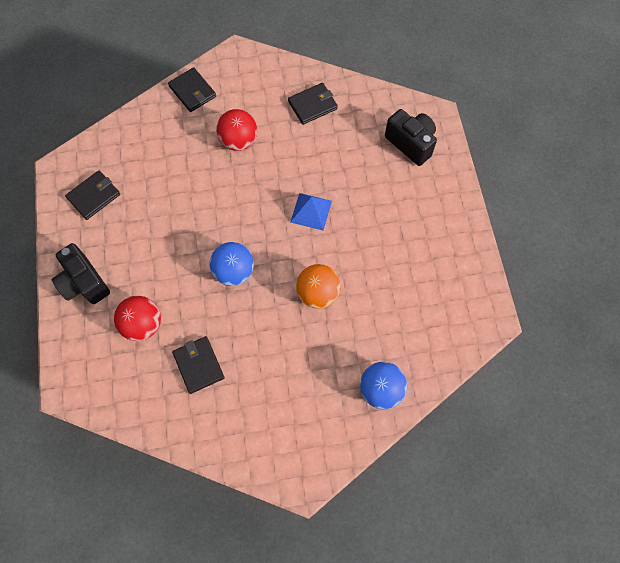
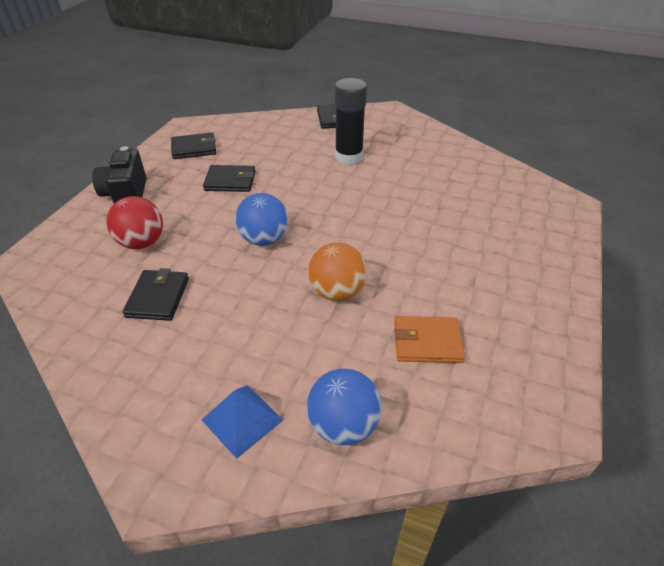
camera: 30 degrees right, 25 degrees down
(238, 141) = (348, 157): red ball -> black glue stick
(311, 211) = (381, 225): blue pyramid -> blue pyramid (242, 420)
(312, 105) = (438, 157): black wallet -> black wallet (230, 181)
(397, 304) = (427, 342): none -> orange wallet
(411, 143) = (529, 213): black camera -> none

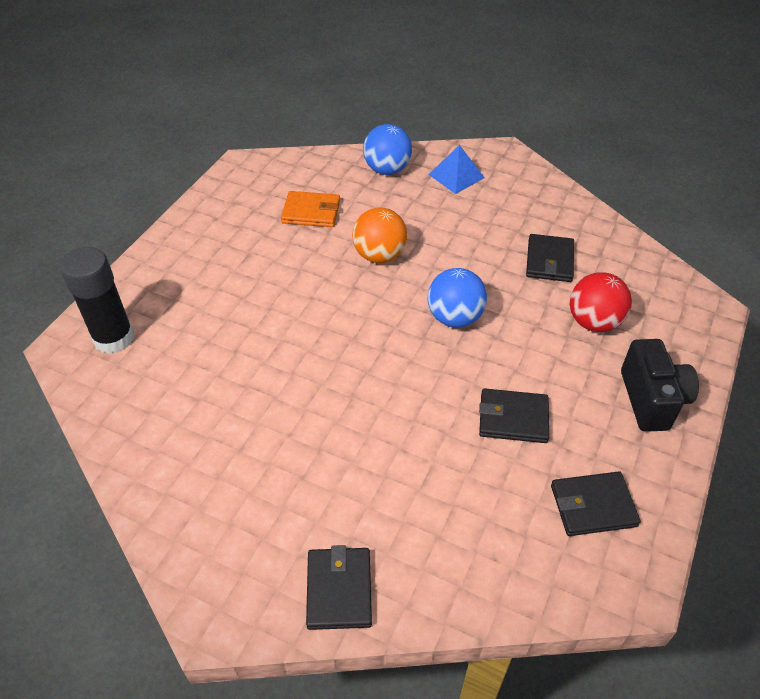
camera: 175 degrees left, 5 degrees up
(348, 157) = (332, 462): black glue stick -> black glue stick (114, 338)

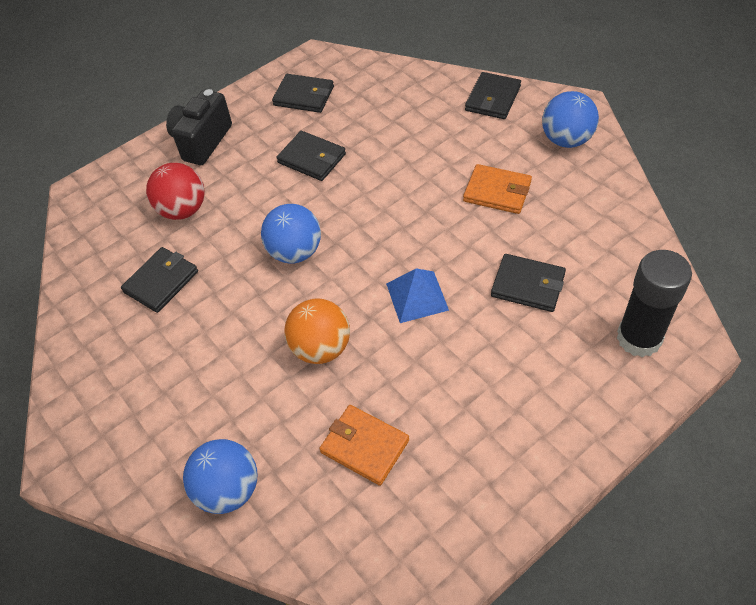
camera: 150 degrees left, 5 degrees up
(219, 547) = (566, 140): none -> blue ball
(223, 353) = (528, 285): none -> black wallet
(284, 443) = (497, 192): none -> orange wallet
(456, 176) = (153, 441): blue pyramid -> blue pyramid (417, 296)

